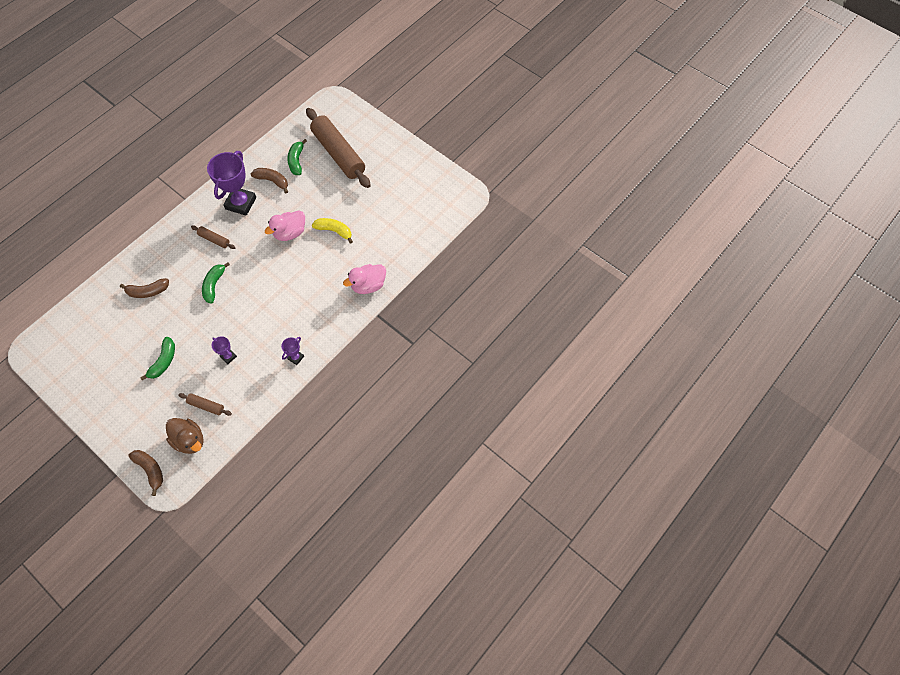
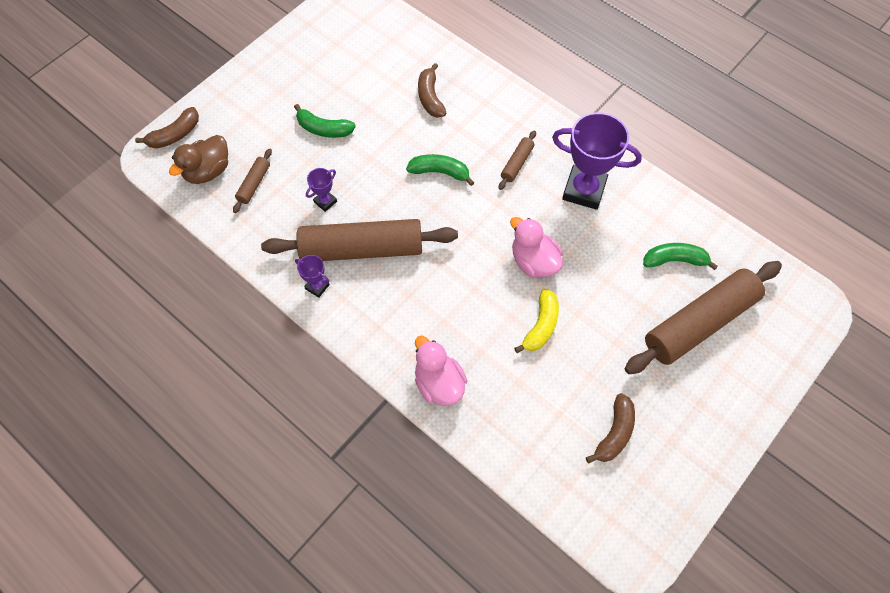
camera: 90 degrees right, 0 degrees up
(270, 331) = (361, 249): none -> brown rolling pin
(272, 181) = (630, 229): brown banana -> brown banana (614, 433)

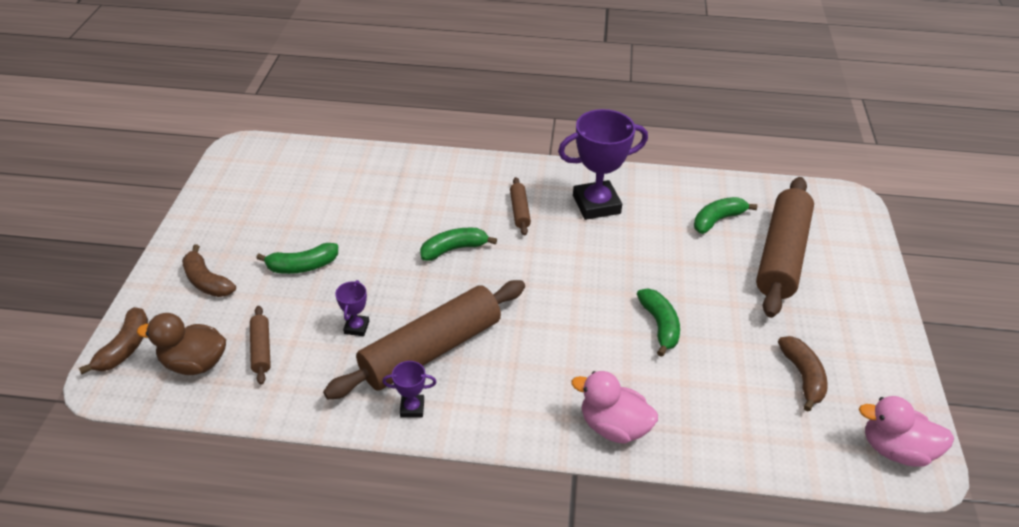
camera: 35 degrees left, 20 degrees down
(208, 171) = (195, 363): brown duck -> brown duck turned 90 degrees clockwise
(430, 97) = (392, 195): brown banana -> brown banana (207, 281)
(534, 262) = (605, 278): pink duck -> pink duck (895, 449)
(541, 326) = (659, 325): yellow banana -> green banana

